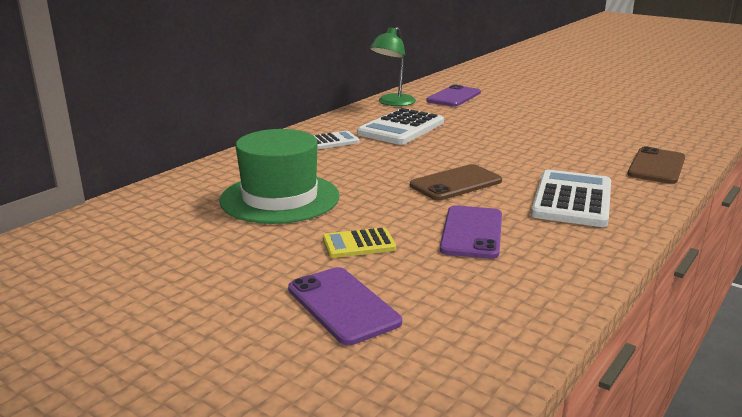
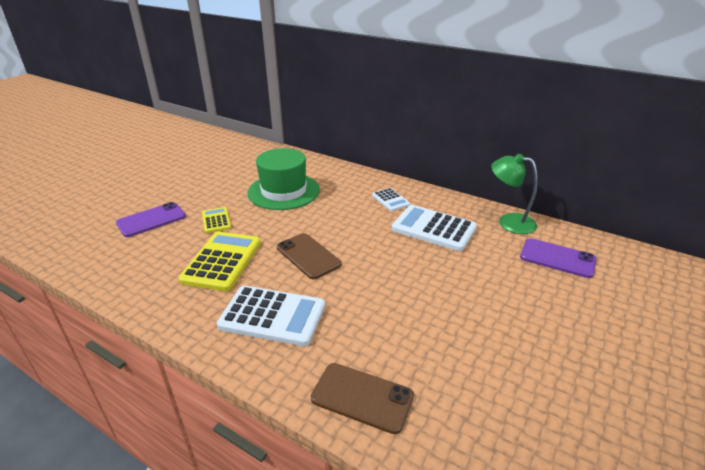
camera: 85 degrees right, 10 degrees up
(472, 232) = (222, 261): purple phone -> yellow calculator

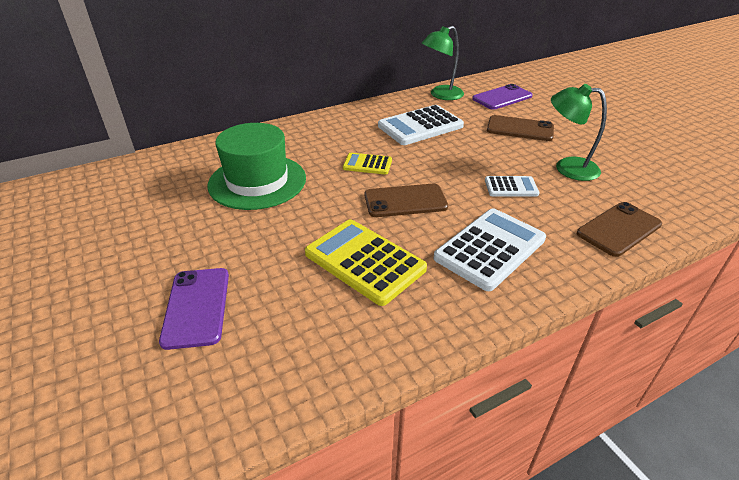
camera: 60 degrees left, 5 degrees up
(216, 220) = (267, 247): yellow calculator -> yellow calculator (367, 164)
(390, 200) = (351, 129): white calculator -> white calculator (511, 187)
(453, 337) = (567, 167): none -> green lamp
(500, 286) = (520, 129): none -> brown phone

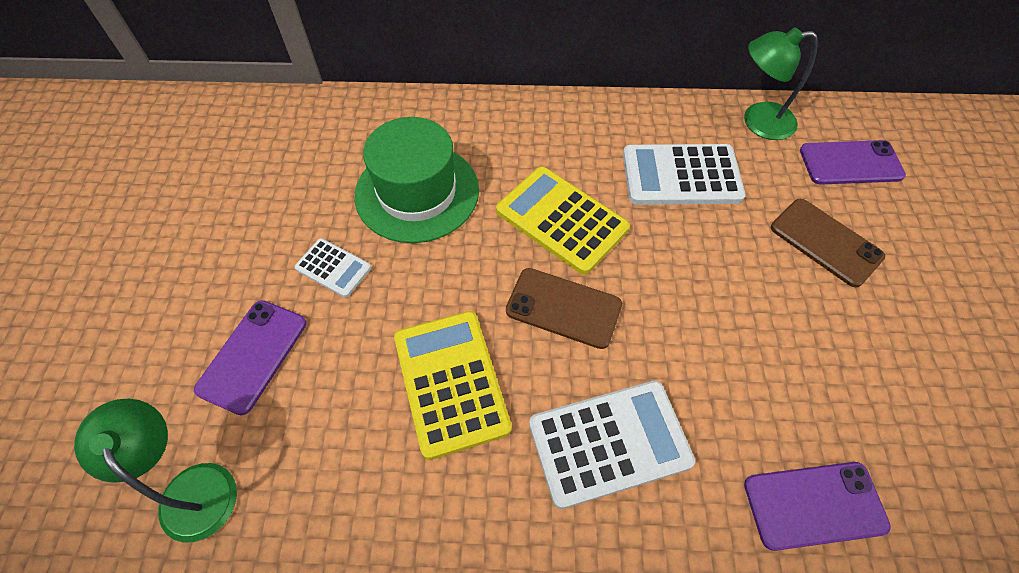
camera: 30 degrees right, 20 degrees up
(367, 164) = (561, 220): yellow calculator -> yellow calculator, size x1.86
(511, 187) = (720, 351): white calculator -> white calculator (333, 268)
(567, 167) = (835, 353): green lamp -> green lamp (191, 487)
(618, 229) = (814, 505): brown phone -> purple phone

